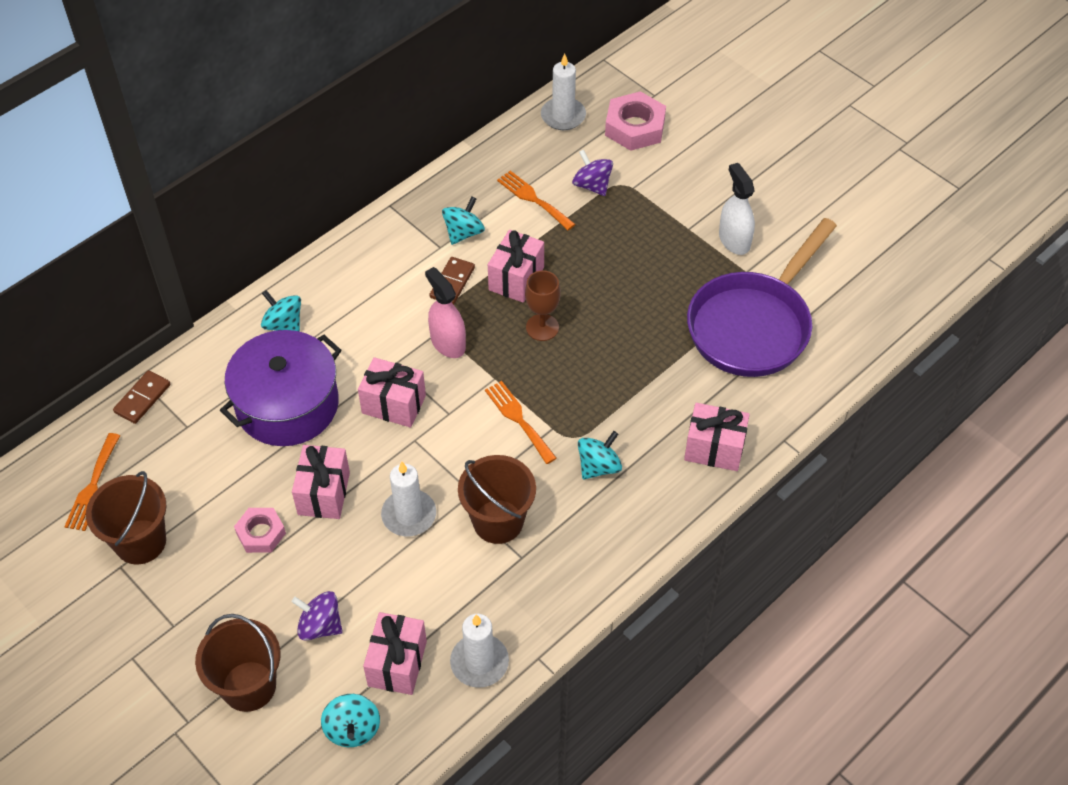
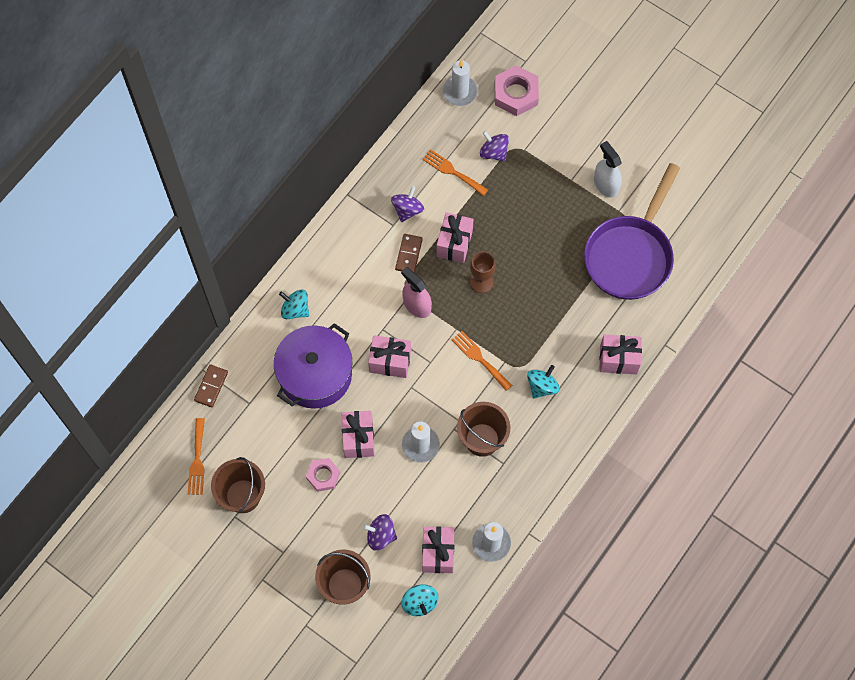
camera: 10 degrees left, 15 degrees up
(463, 233) = (407, 210): turquoise spinning top -> purple spinning top

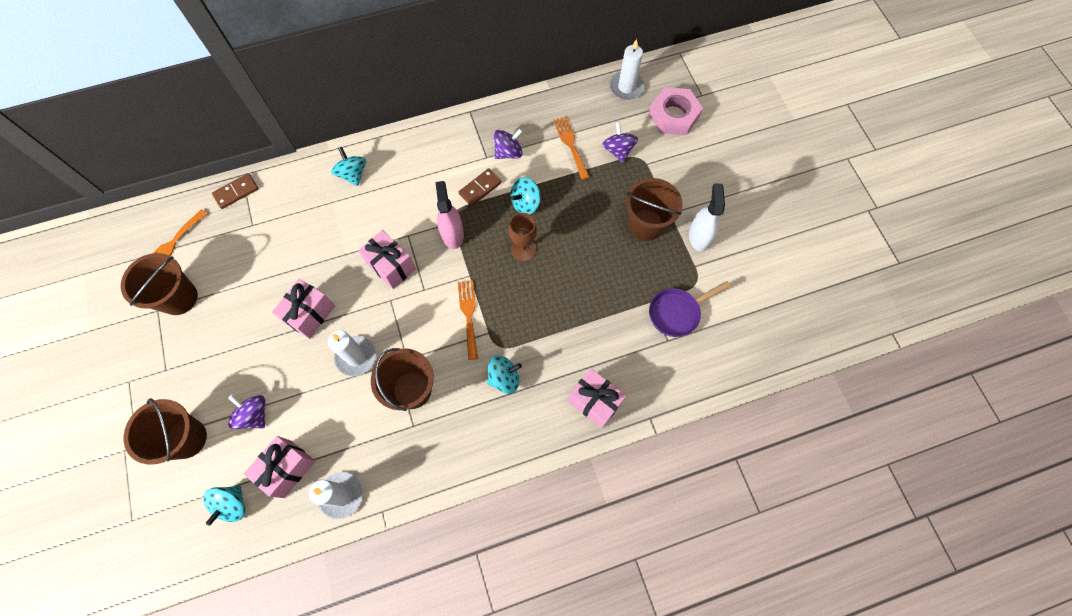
camera: 35 degrees right, 0 degrees up
(315, 374) = (323, 236): purple pot -> none
(323, 476) = (255, 326): pink nut -> none
(454, 243) = (525, 203): pink gift -> turquoise spinning top
(559, 201) = (645, 225): none -> brown bucket
(630, 255) = (677, 313): purple pan -> purple pan, size x0.51

